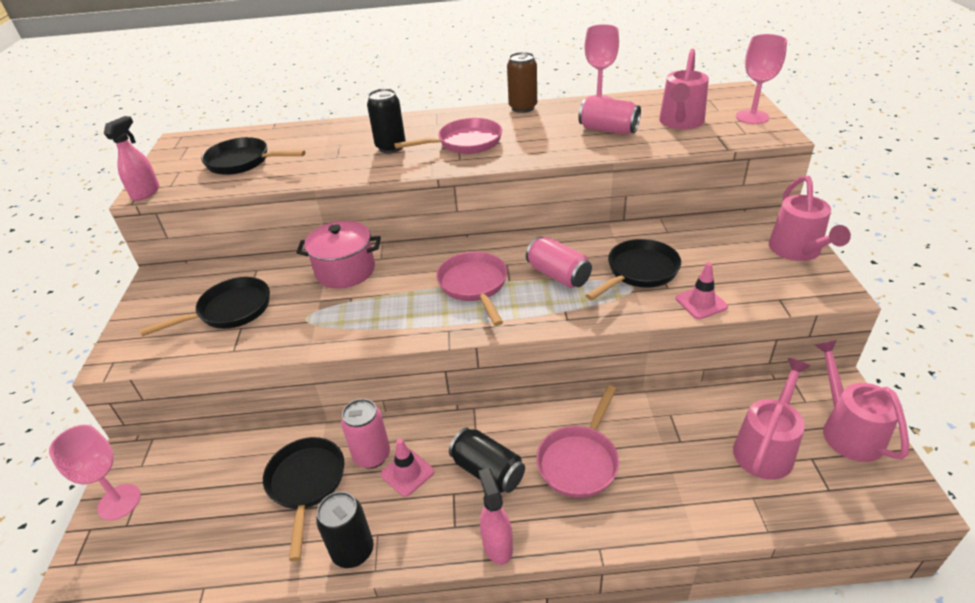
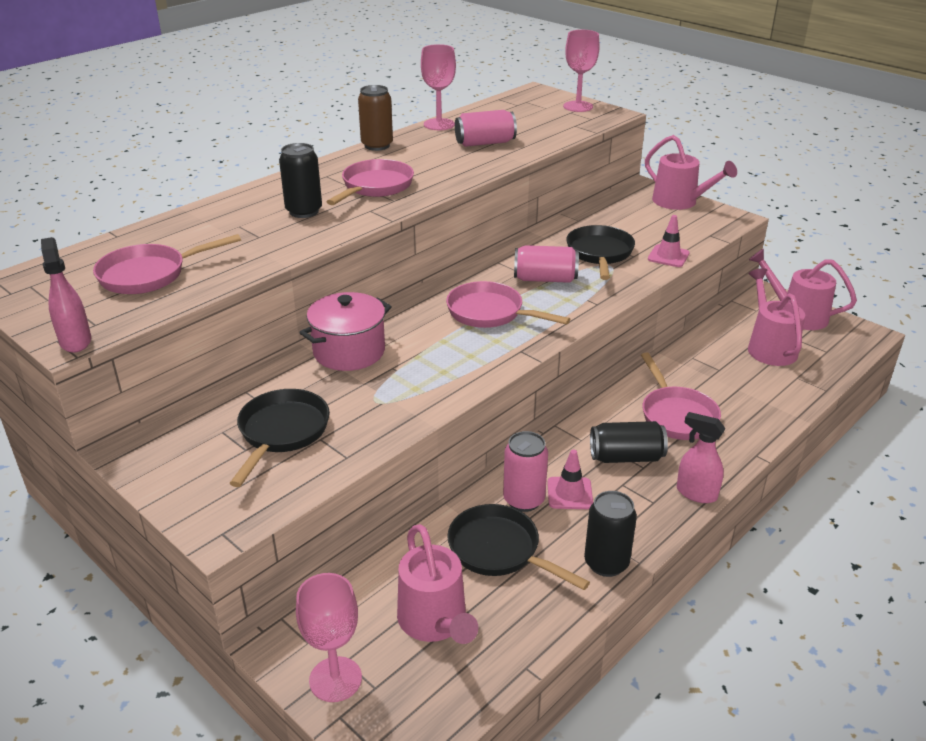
camera: 45 degrees left, 5 degrees down
(243, 162) = (149, 275): black pan -> pink pan
(680, 122) = (532, 123): pink watering can -> pink watering can (435, 622)

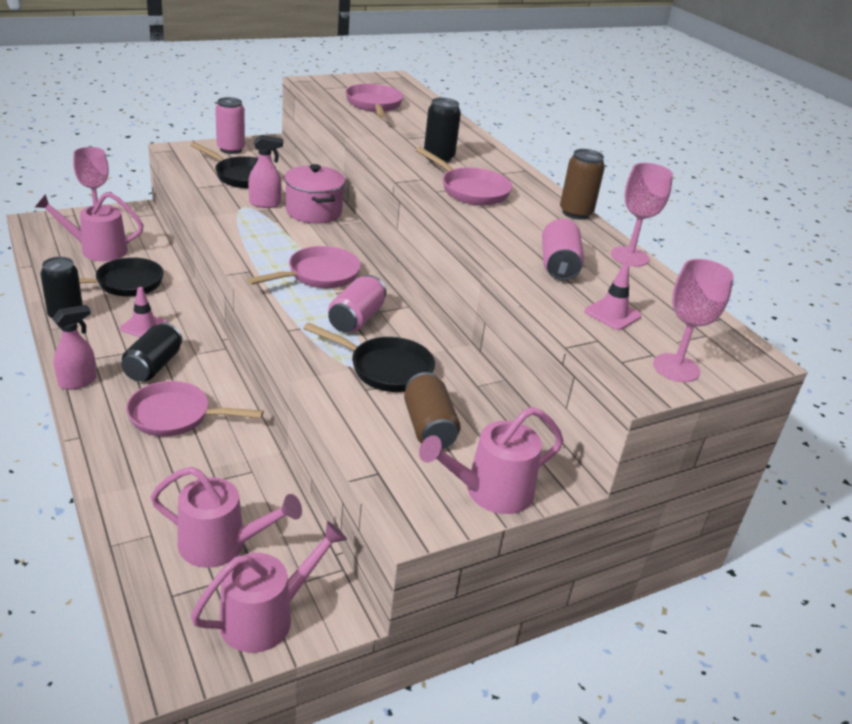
camera: 105 degrees right, 0 degrees up
(75, 341) = (309, 82): pink spray bottle -> pink spray bottle (265, 204)
(523, 500) = (158, 306): pink can -> pink can (231, 149)
(645, 228) = (429, 427): none -> brown can
(668, 256) = (347, 413): pink traffic cone -> pink traffic cone (612, 314)

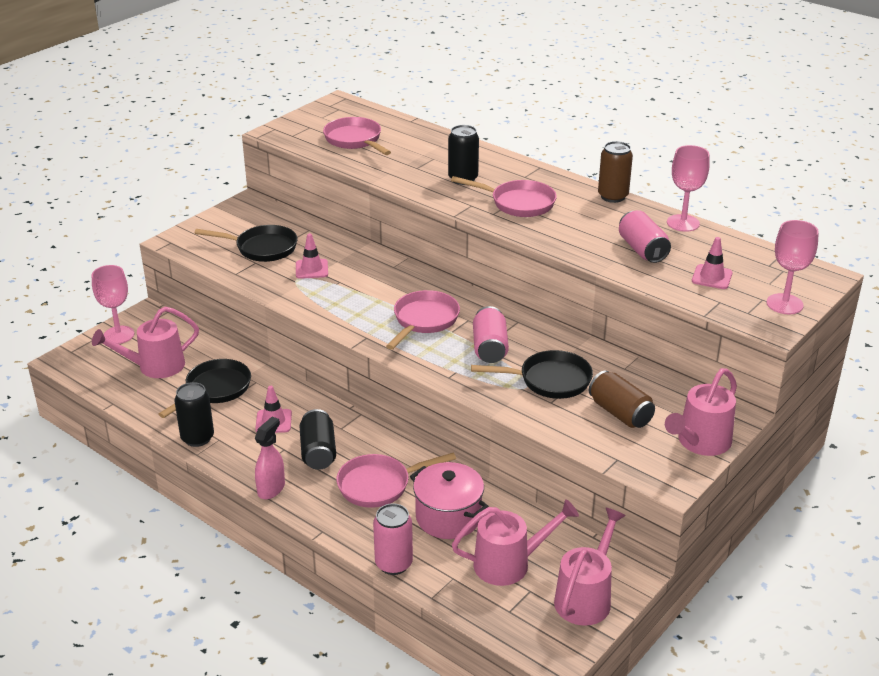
camera: 20 degrees left, 0 degrees up
(231, 149) = (221, 223): pink can -> pink can (393, 564)
(265, 204) = (311, 269): pink spray bottle -> pink traffic cone
(313, 212) = (359, 262): pink pot -> pink pot (448, 517)

